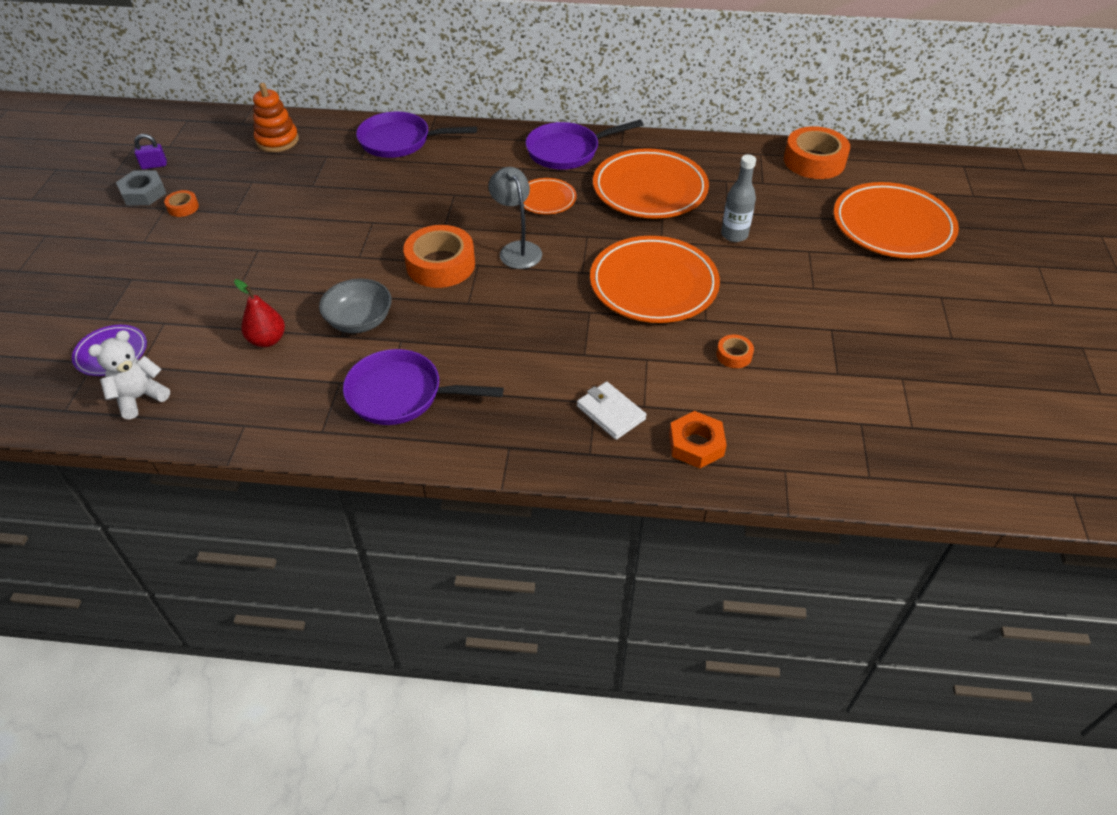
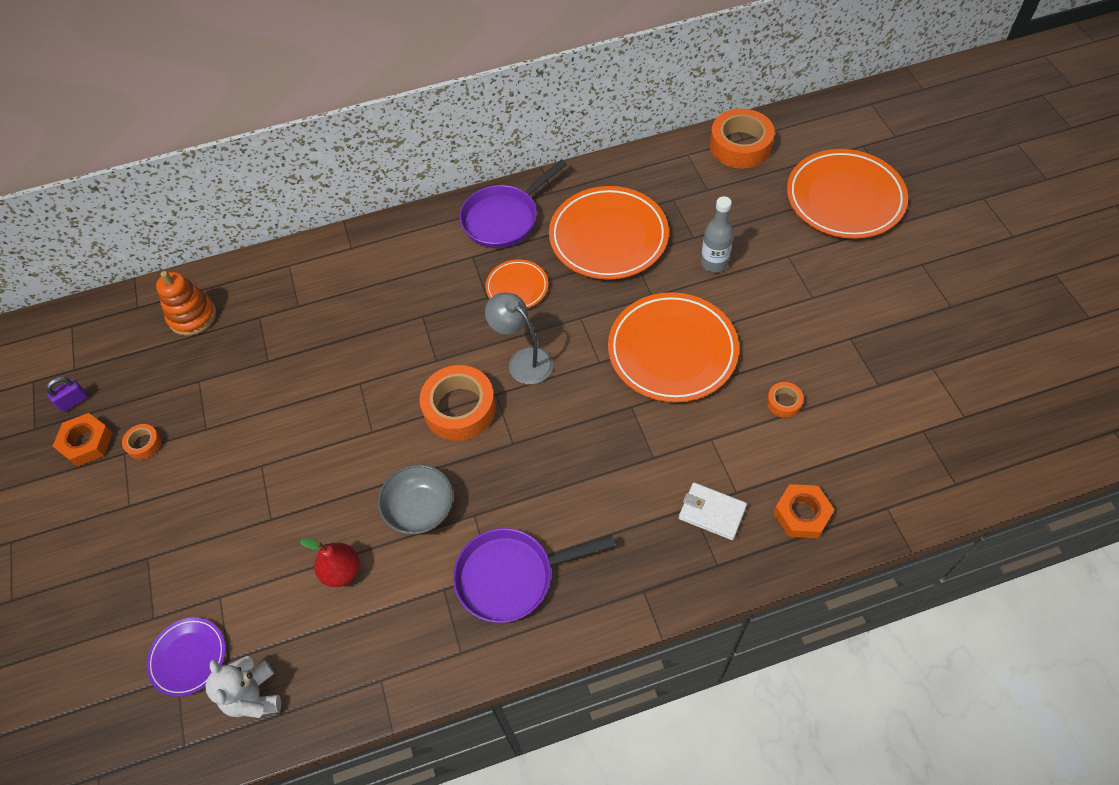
camera: 20 degrees left, 10 degrees up
(140, 397) = (254, 696): white teddy bear -> white teddy bear turned 45 degrees counterclockwise
(143, 193) = (86, 443): grey nut -> orange nut
(400, 141) = (326, 268): purple pan -> none

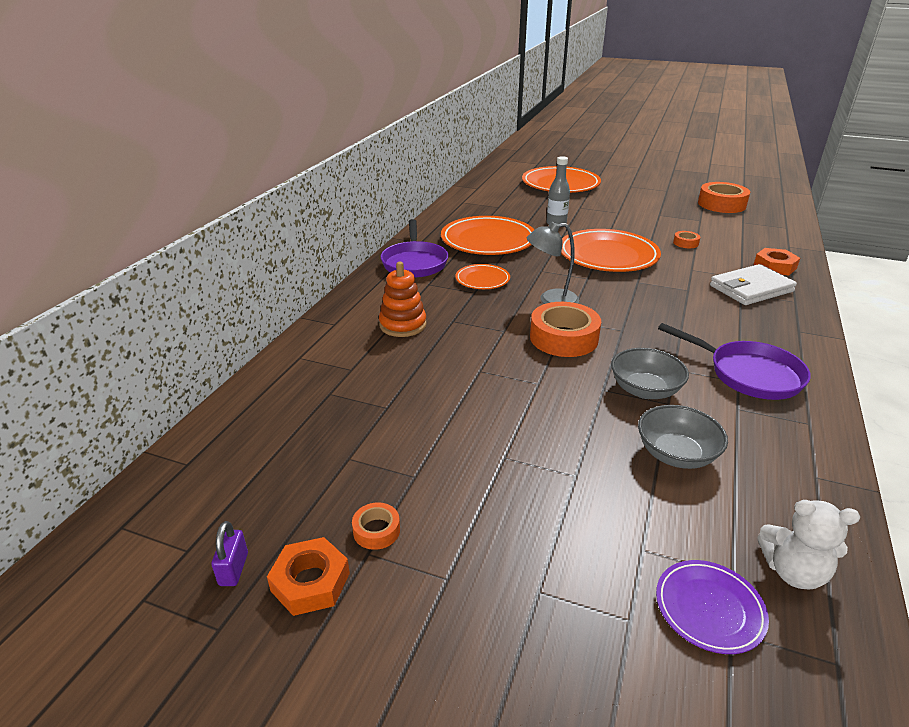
camera: 55 degrees left, 25 degrees down
(192, 316) = (263, 431): orange stacking toy -> orange stacking toy (403, 325)
(342, 571) = (676, 454): red pear -> grey bowl
(511, 577) = (748, 374): purple pan -> purple pan turned 75 degrees counterclockwise
(711, 512) = (751, 289): white wallet -> white wallet, size x1.53
(740, 146) = (481, 190): orange tape -> orange tape (721, 204)

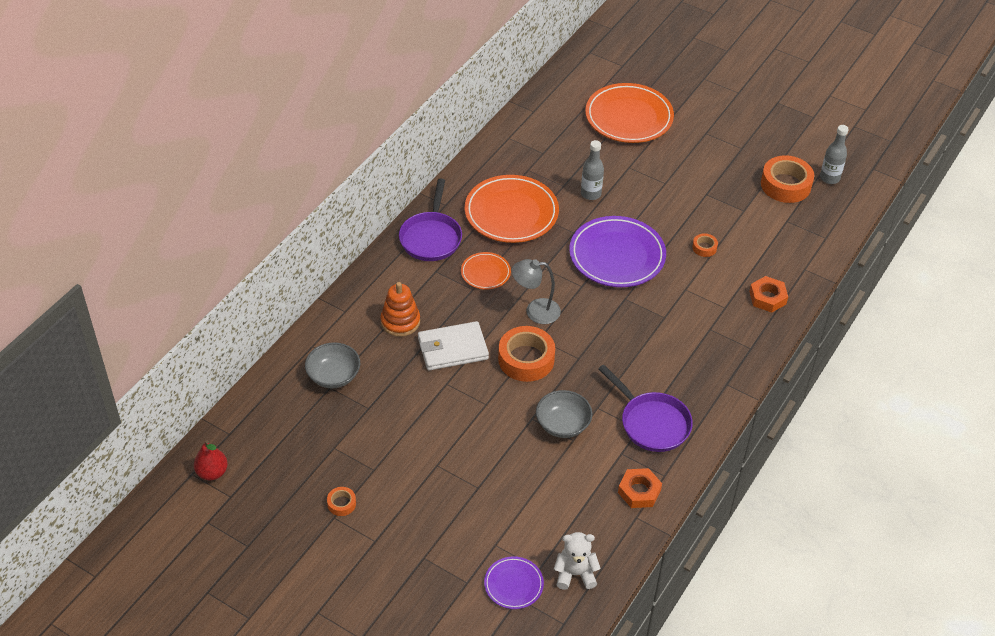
camera: 10 degrees right, 15 degrees up
(156, 520) = (212, 472): none -> red pear
(233, 569) = (256, 513): purple padlock -> none
(310, 582) = (298, 529): orange nut -> orange nut (639, 491)
(608, 255) = (617, 255): orange plate -> purple plate
(676, 454) = (553, 483): grey bowl -> grey bowl (333, 376)
(751, 289) = (722, 325): white wallet -> white wallet (452, 349)
(753, 198) = (829, 178): none -> grey bottle
(793, 572) = (575, 574): white teddy bear -> white teddy bear turned 150 degrees clockwise

